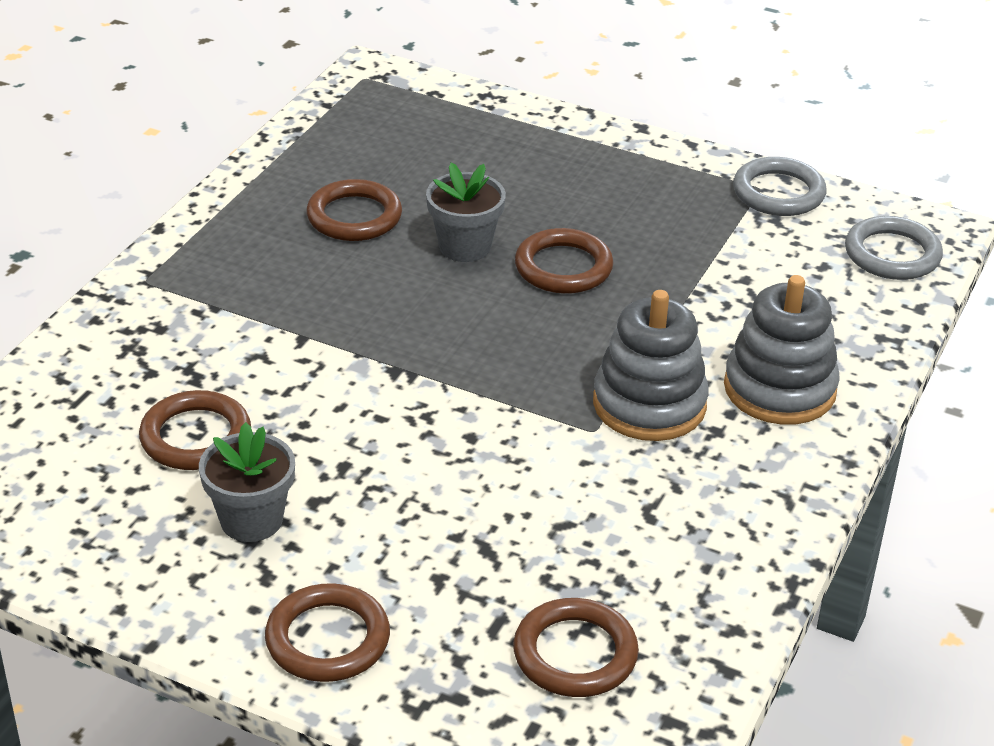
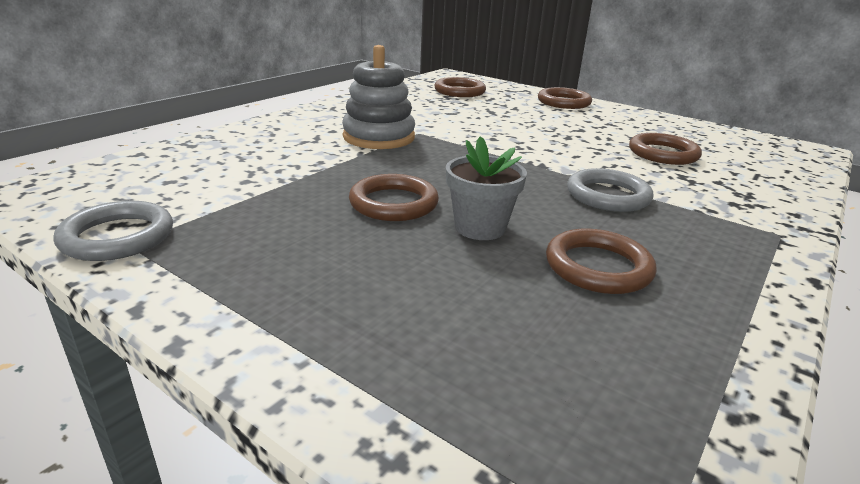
camera: 170 degrees left, 10 degrees down
(251, 520) = (612, 128): grey flower pot -> none
(779, 389) = (291, 134): grey stacking toy -> none
(892, 254) = (98, 181): grey ring -> grey ring (608, 195)

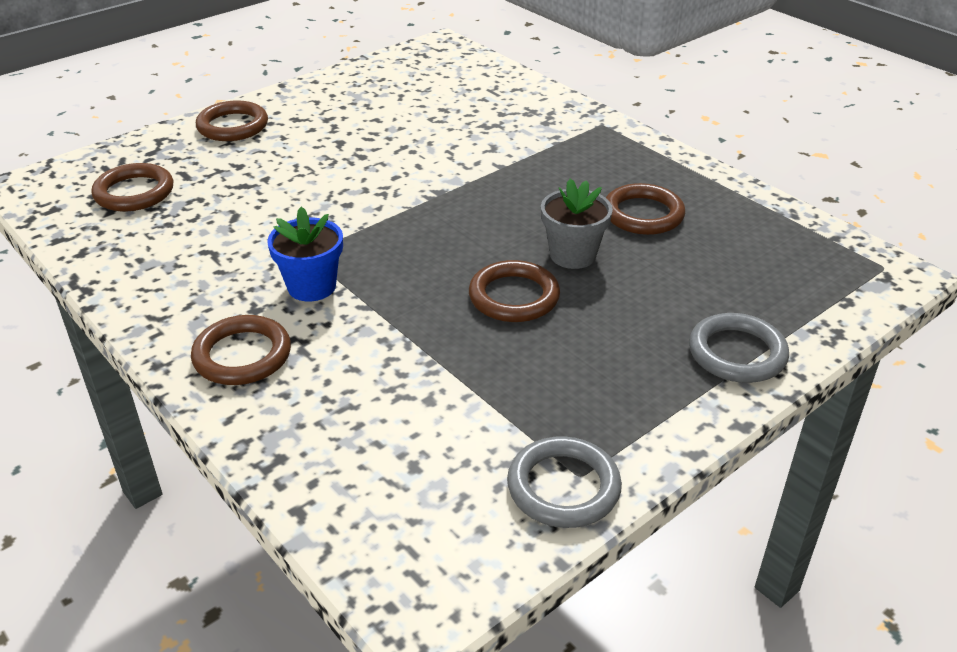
camera: 75 degrees left, 10 degrees up
(379, 137) = (311, 286): grey stacking toy -> blue flower pot
(608, 195) = (520, 175): grey ring -> grey ring (737, 353)
(663, 154) = (429, 117): brown ring -> brown ring (242, 355)

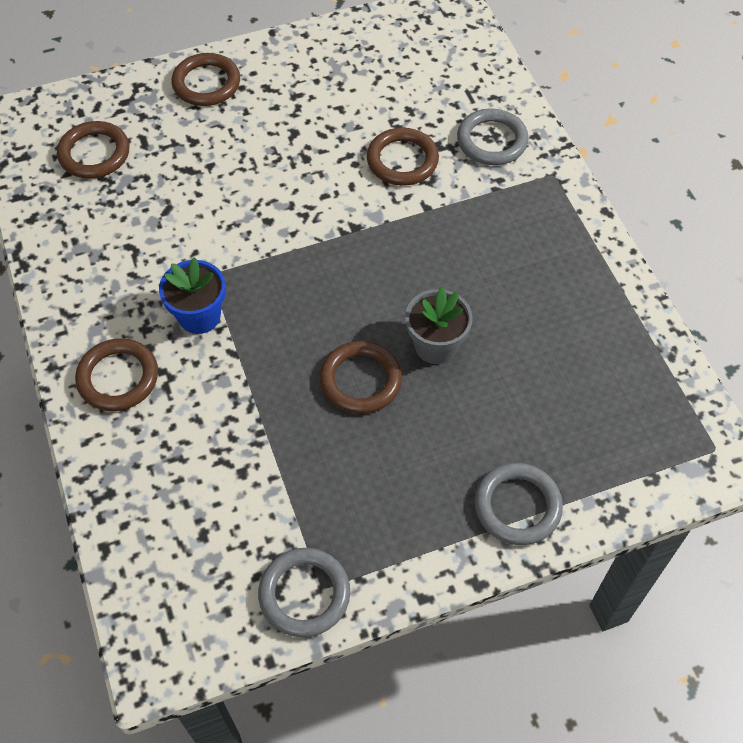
camera: 20 degrees right, 20 degrees up
(532, 114) = (492, 141): none -> grey ring
(643, 214) = (526, 312): brown ring -> brown ring (402, 160)

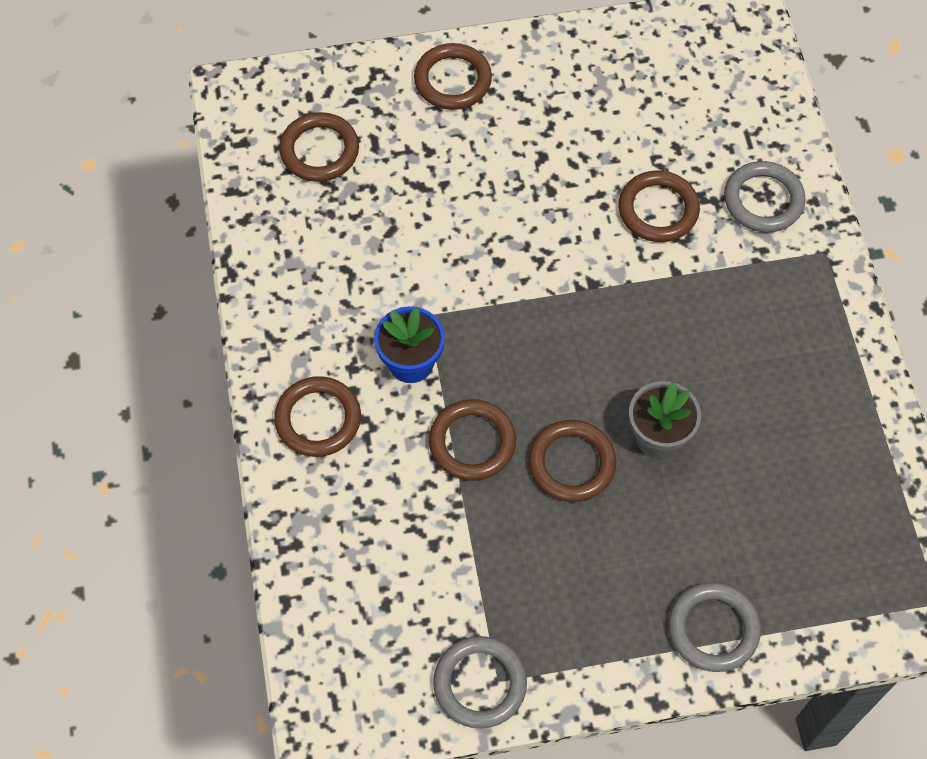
camera: 10 degrees right, 5 degrees up
(266, 376) = (472, 442): none -> brown ring

